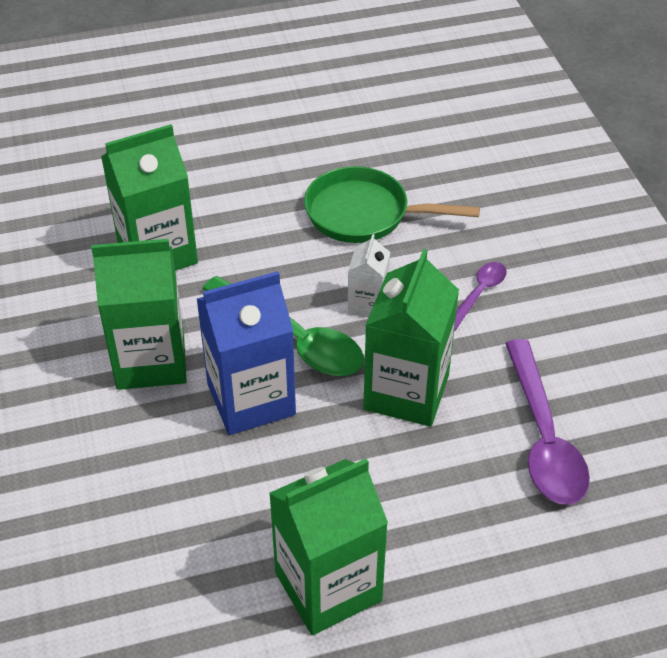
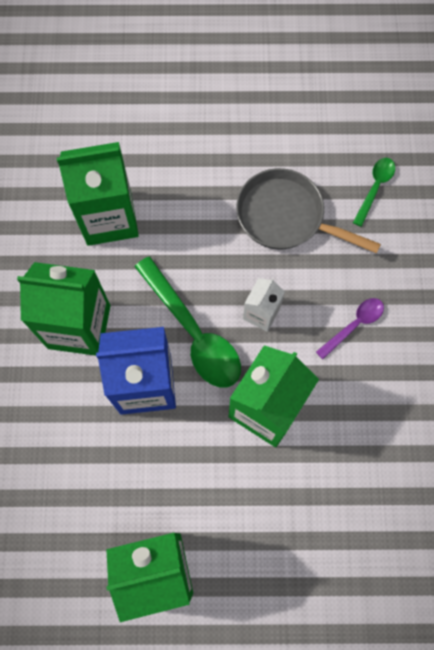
camera: 15 degrees right, 25 degrees up
(364, 214) = (286, 217): green pan -> grey pan
(454, 172) = (375, 188): none -> green spoon
(543, 437) = (360, 480): purple spoon -> none

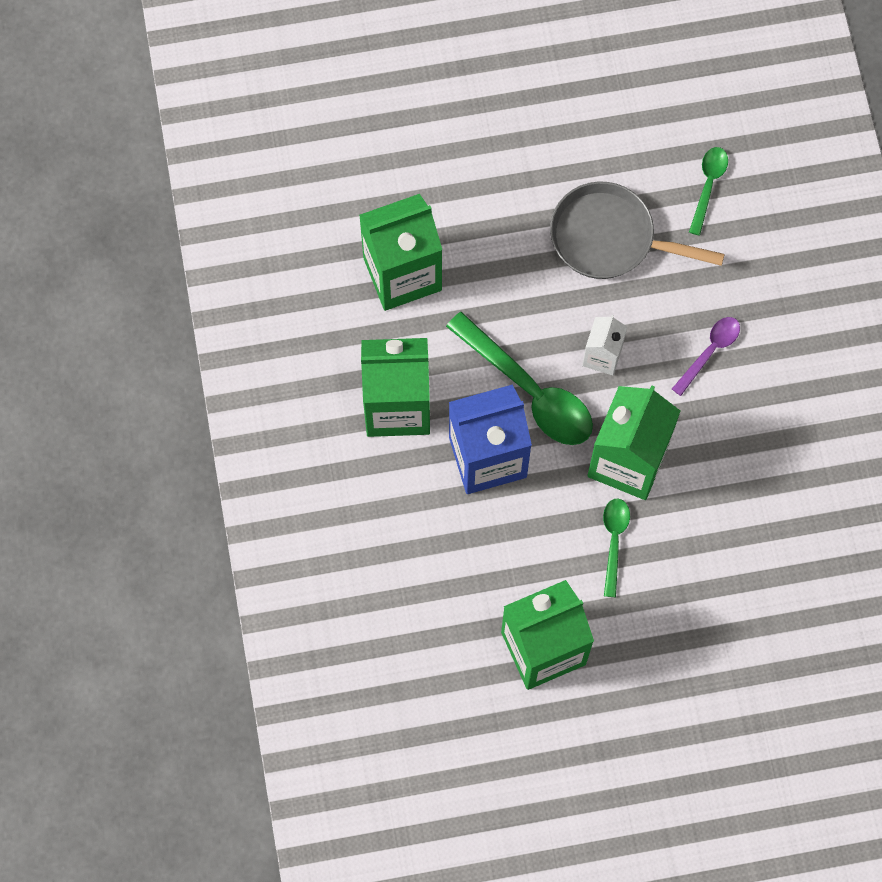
camera: 10 degrees left, 0 degrees up
(240, 480) = (614, 541): none -> green spoon

